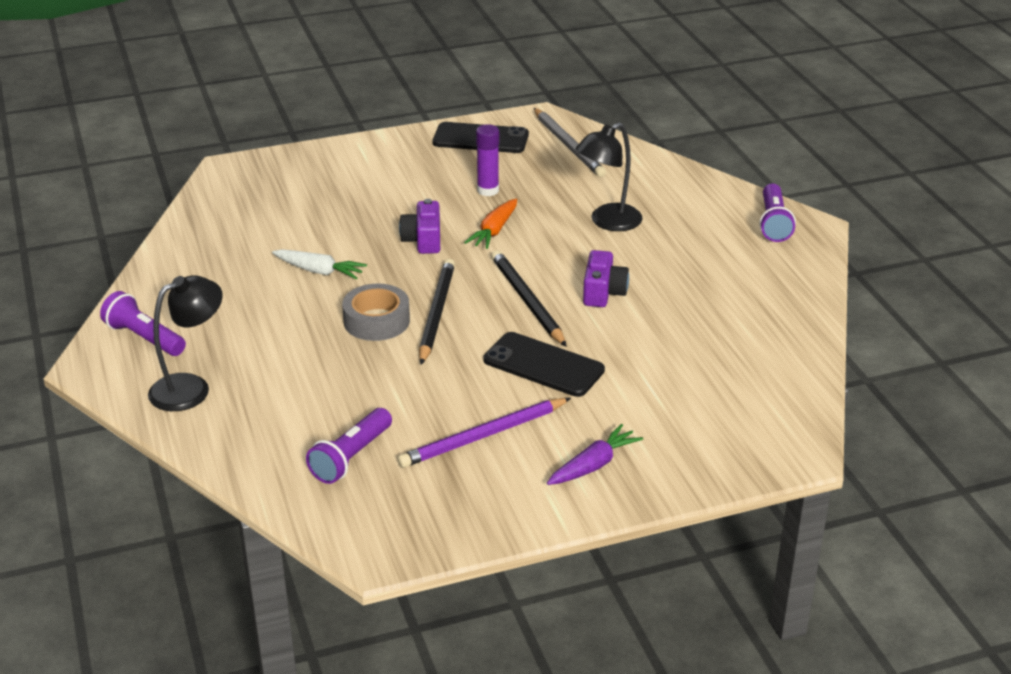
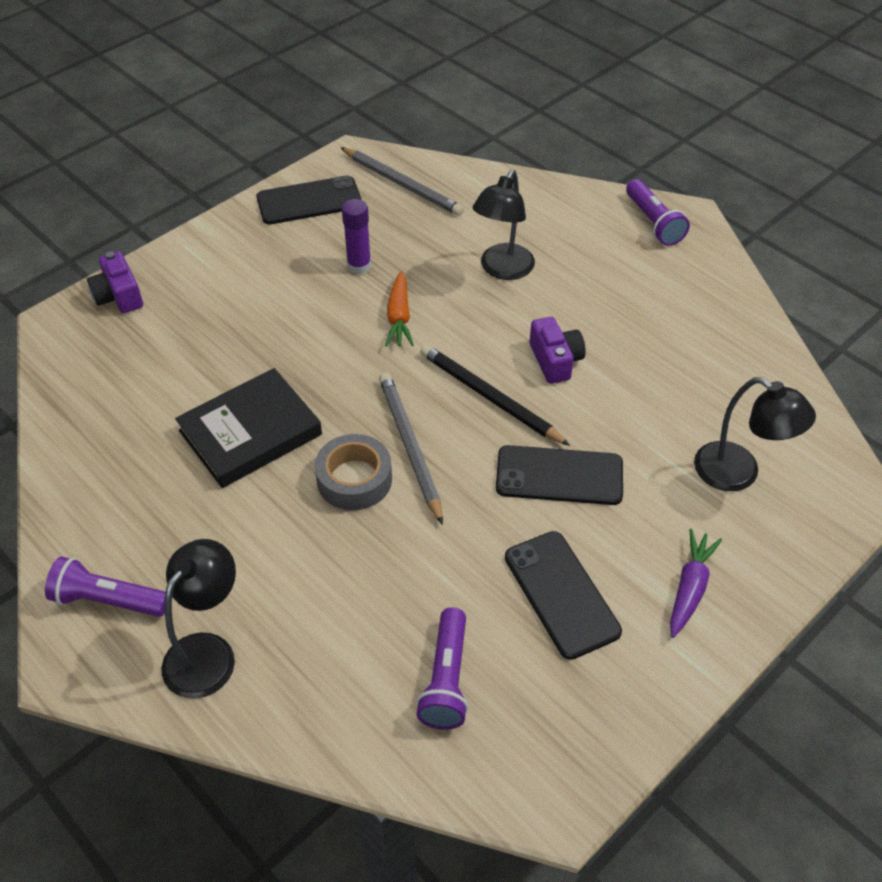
camera: 25 degrees left, 15 degrees up
(319, 271) = (250, 432): white carrot -> black book
(423, 240) = (334, 353): purple camera -> purple camera (119, 296)
(436, 313) = (409, 446): black pencil -> grey pencil
(483, 436) = (561, 594): purple pencil -> black phone
(701, 408) = (738, 474): none -> black lamp

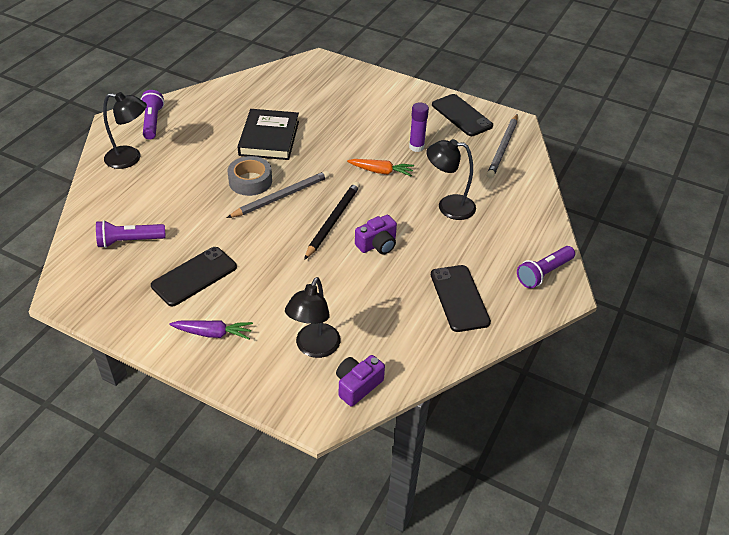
camera: 70 degrees right, 5 degrees down
(119, 296) = (346, 72): purple camera -> purple camera (357, 385)
(250, 432) = (269, 138): black book -> black book turned 60 degrees clockwise
(399, 317) = (381, 171): orange carrot -> orange carrot turned 150 degrees counterclockwise
(559, 476) = (281, 261): black phone -> black phone (459, 298)

